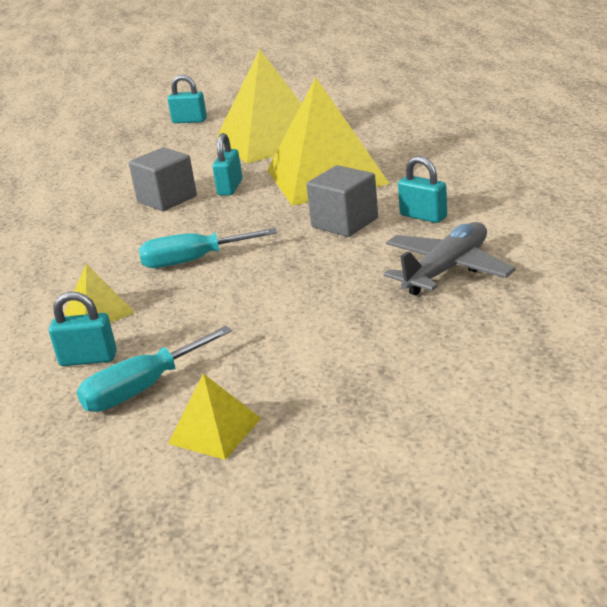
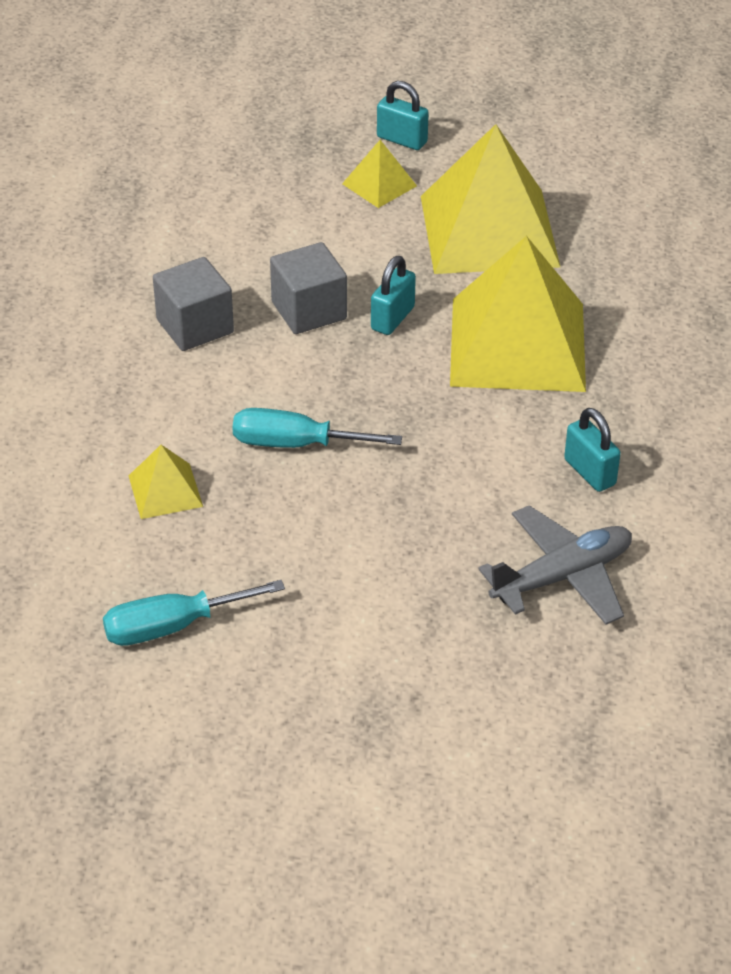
camera: 15 degrees right, 15 degrees up
(88, 359) = (132, 560): turquoise padlock -> none
(214, 430) = (220, 710): yellow pyramid -> yellow pyramid (379, 184)
(344, 223) = (494, 446): grey cube -> grey cube (195, 326)

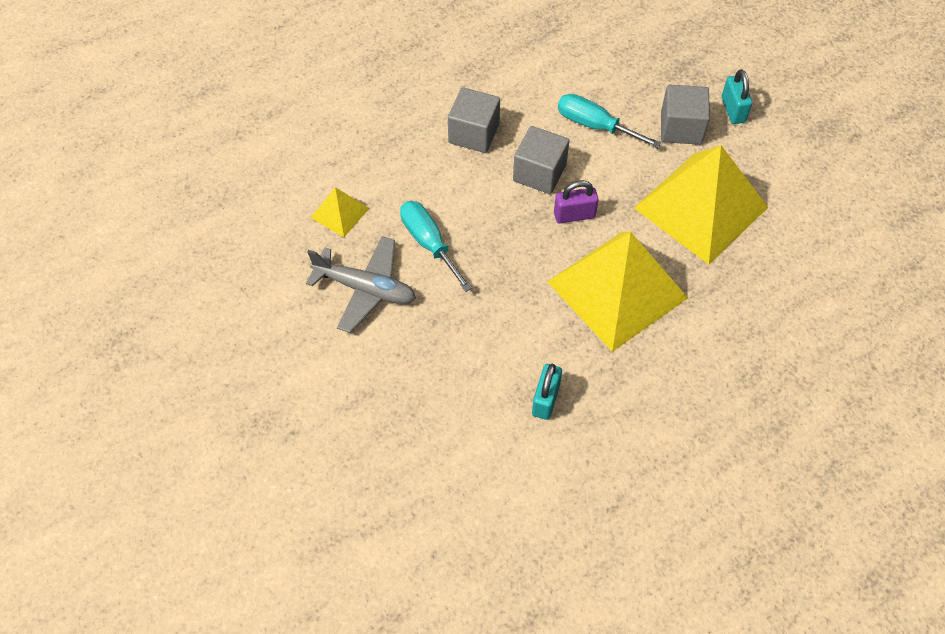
camera: 50 degrees right, 15 degrees up
(172, 626) = (248, 287): turquoise screwdriver -> turquoise screwdriver (595, 125)
(379, 184) = (681, 128): yellow pyramid -> grey cube
(392, 318) = (574, 215): turquoise padlock -> purple padlock
(562, 576) = (447, 442): grey plane -> grey plane (365, 289)

